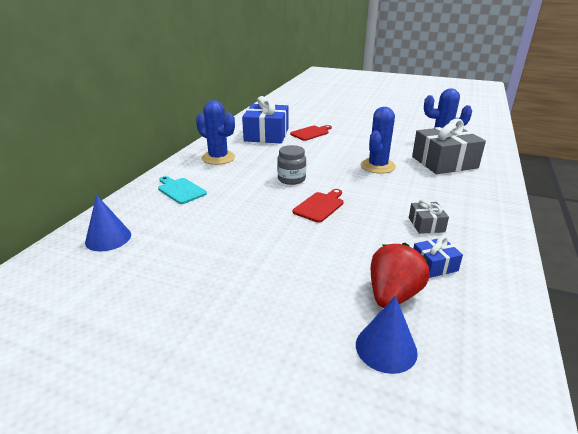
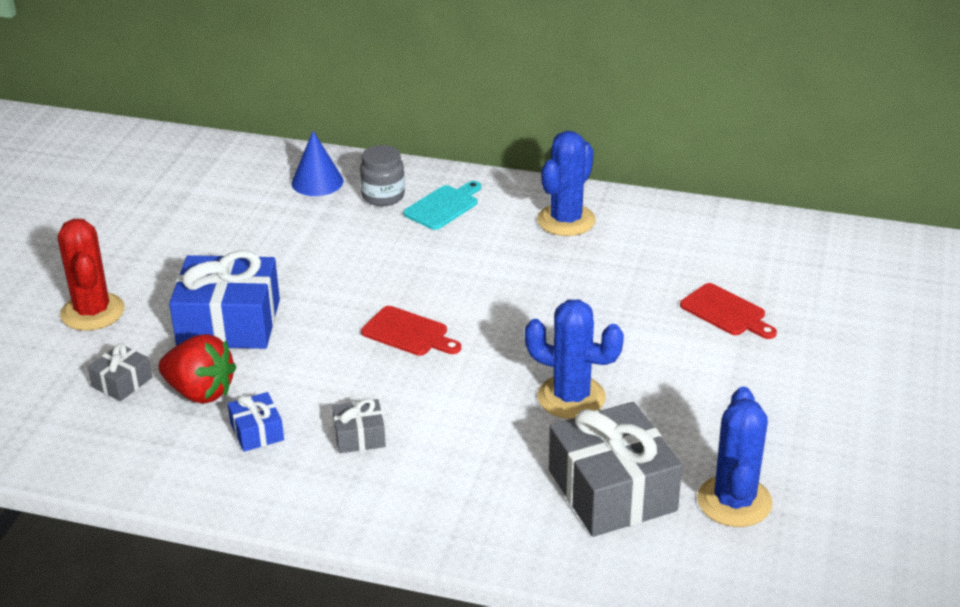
camera: 85 degrees right, 5 degrees up
(264, 383) = (92, 312): none -> red cactus
(266, 135) = (695, 258): blue gift -> blue gift (229, 323)
(291, 179) = (497, 301): grey jar -> grey jar (383, 196)
(386, 348) = (122, 382): blue cone -> grey gift

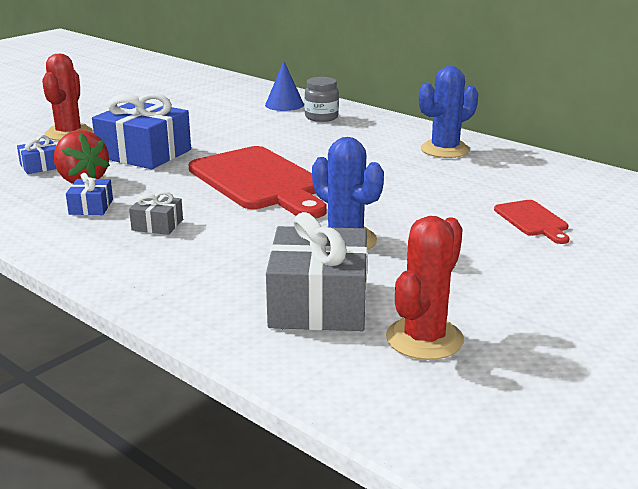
camera: 25 degrees right, 10 degrees down
(122, 382) = (41, 166): grey gift -> blue gift
(408, 333) = (259, 181): red cutting board -> red cutting board, size x2.11
(443, 206) = (359, 128): turquoise cutting board -> none
(734, 501) = (424, 339): blue cactus -> red cactus

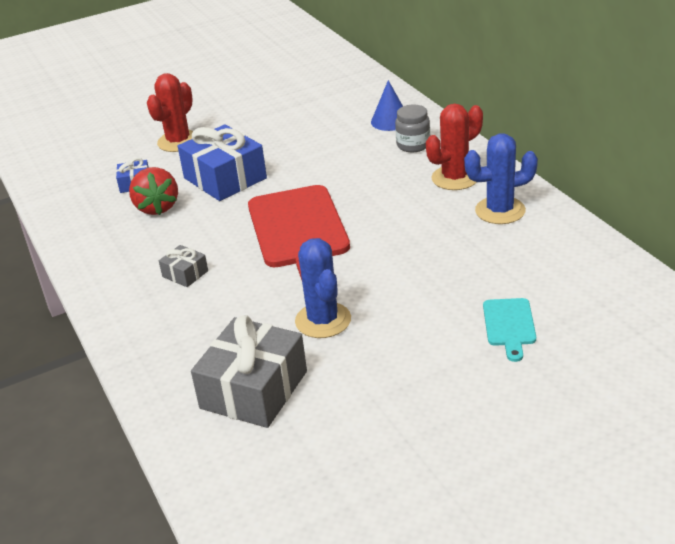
camera: 25 degrees right, 10 degrees up
(91, 207) = (147, 242): blue gift -> none
(424, 339) = (309, 447): red cactus -> red cactus (455, 178)
(532, 220) = (509, 325): red cutting board -> turquoise cutting board

